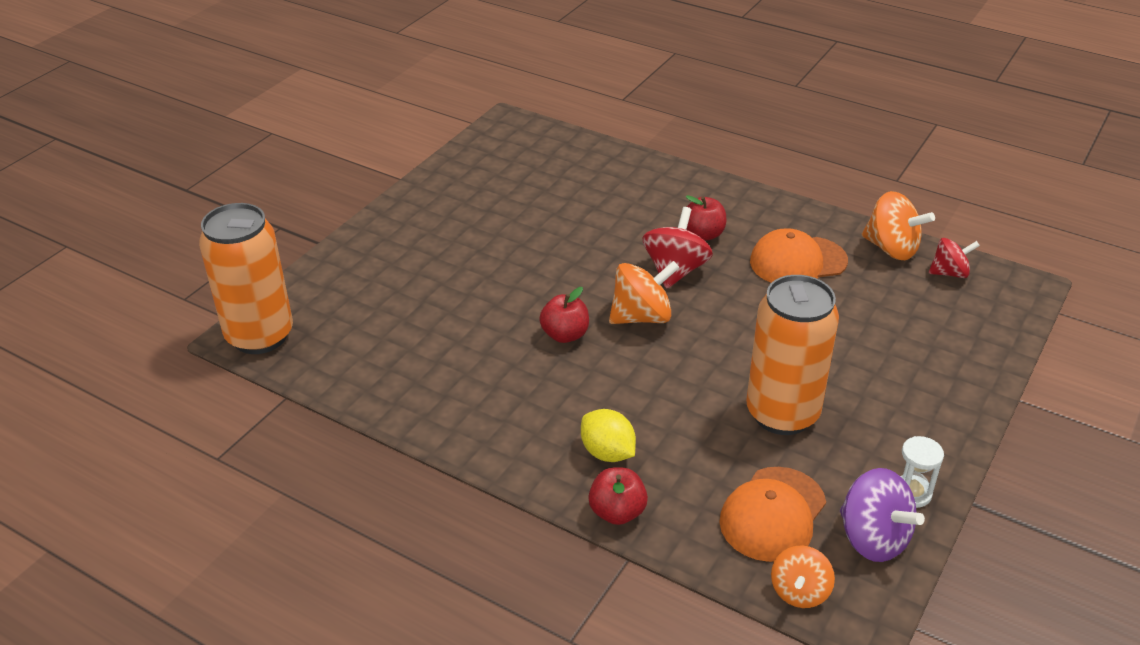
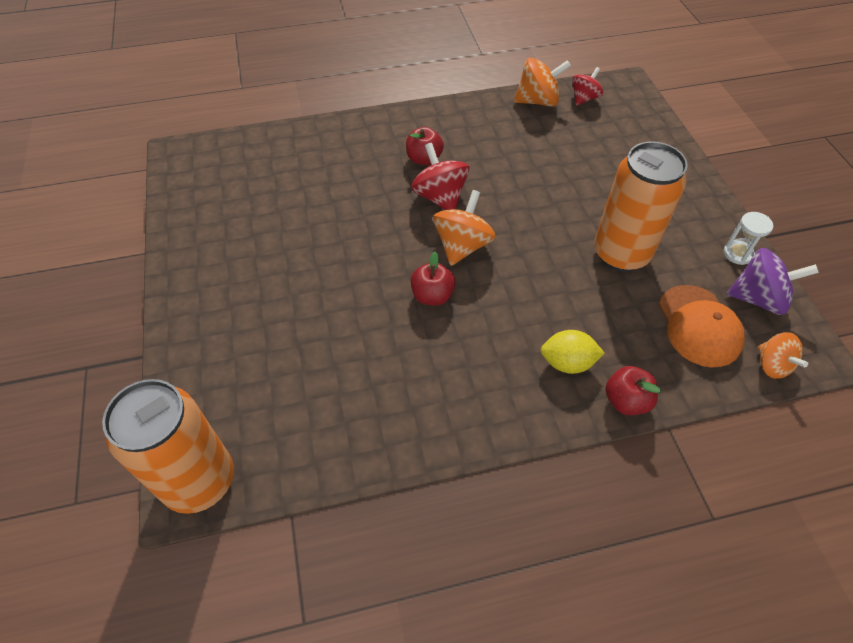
camera: 45 degrees left, 15 degrees up
(797, 261) = (500, 142): orange cap -> none

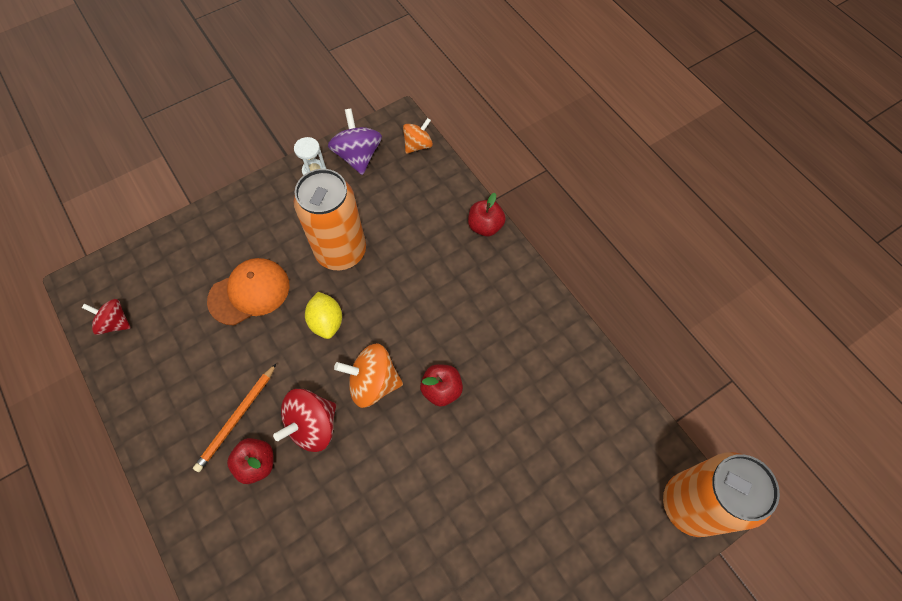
camera: 110 degrees left, 10 degrees up
(468, 154) = (237, 418): none -> orange pencil
(537, 101) = (127, 370): orange spinning top -> none
(567, 363) = (468, 269): yellow lemon -> yellow lemon (326, 322)
(699, 326) = (399, 190): orange cap -> orange cap (249, 292)

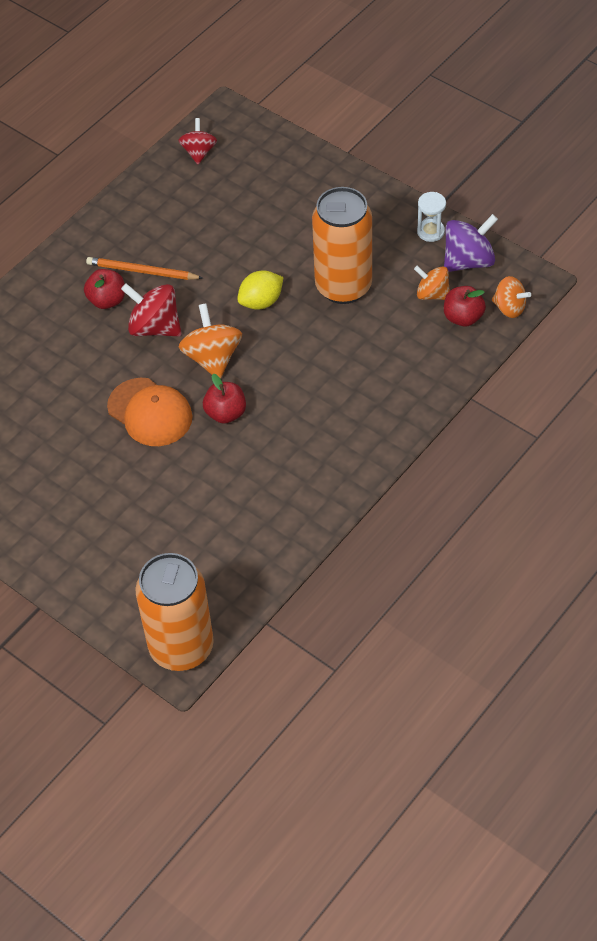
camera: 75 degrees right, 10 degrees down
(249, 292) = (268, 233): orange cap -> orange cap (150, 412)
(380, 191) = (432, 294): none -> orange spinning top
(485, 226) = (429, 398): red apple -> red apple (463, 317)

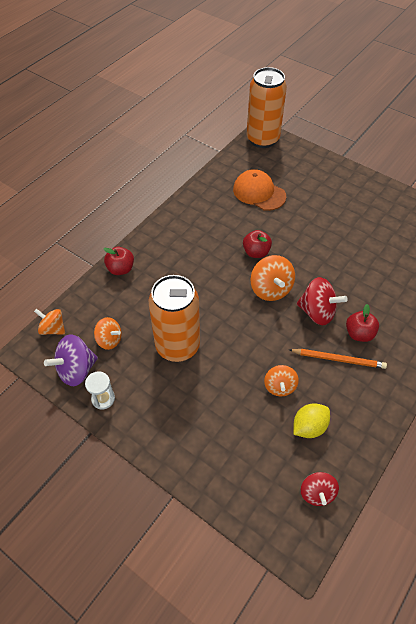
camera: 175 degrees right, 0 degrees up
(150, 412) = (306, 252): orange cap -> orange cap (259, 192)
(220, 243) = (279, 386): none -> orange spinning top
(261, 302) = (240, 333): yellow lemon -> yellow lemon (309, 427)
(463, 317) = (89, 321): red apple -> red apple (120, 269)

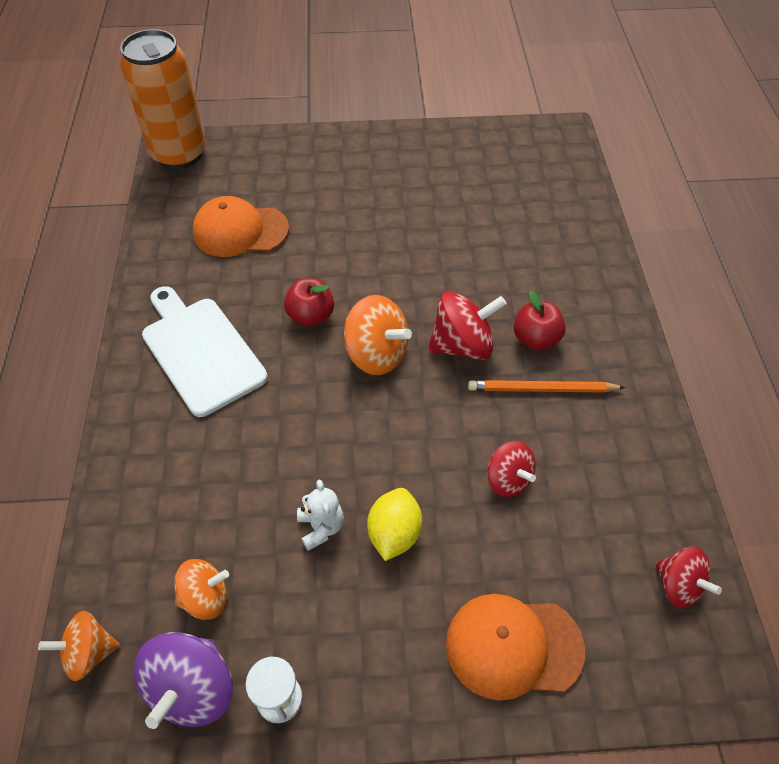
camera: 40 degrees left, 0 degrees up
(120, 269) = (124, 472): red apple -> none
(177, 346) = (321, 527): orange can -> white teddy bear
(193, 238) = (201, 351): none -> white cutting board
(213, 455) = (513, 646): none -> orange cap
(279, 386) = (508, 479): orange spinning top -> red spinning top
(309, 427) = (590, 505): yellow lemon -> yellow lemon (394, 533)
(338, 359) = (542, 389): orange pencil -> orange pencil turned 150 degrees counterclockwise

